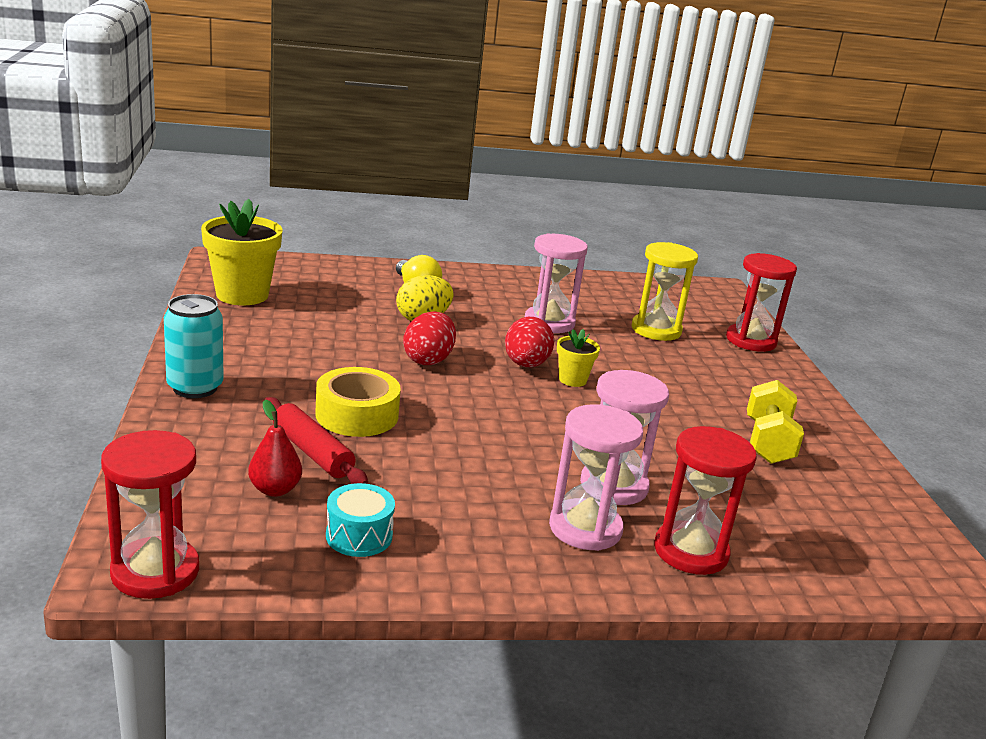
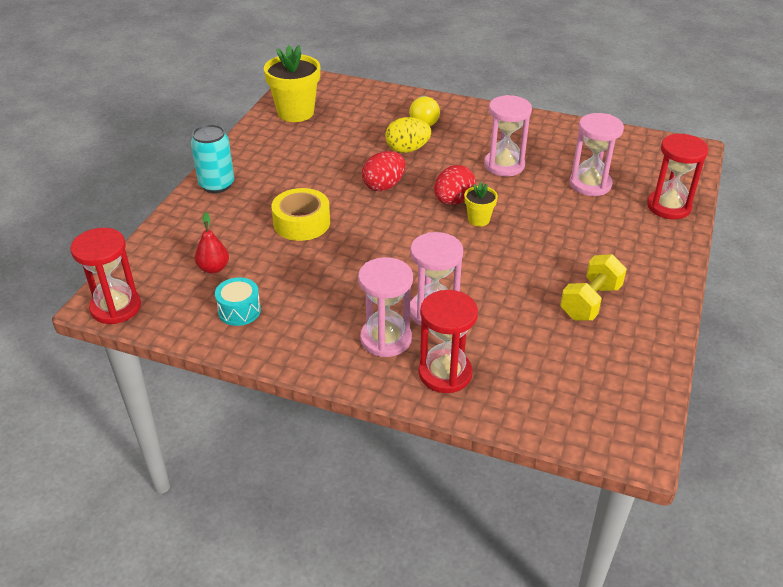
camera: 30 degrees right, 15 degrees up
(312, 452) = (254, 246): red rolling pin -> none
(656, 330) = (590, 184): yellow hourglass -> pink hourglass

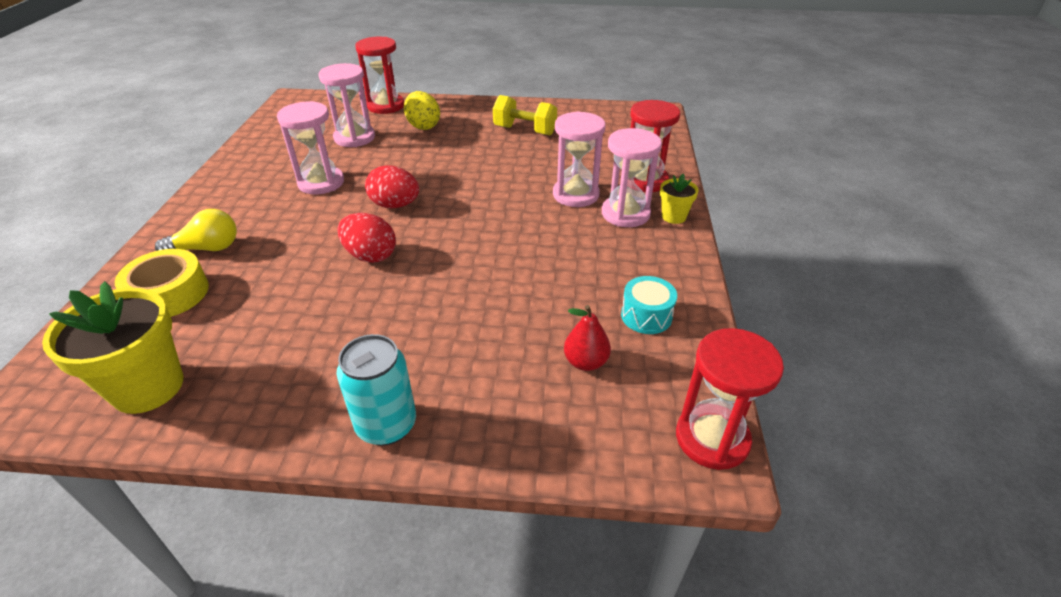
camera: 105 degrees left, 0 degrees up
(301, 223) = (464, 306): yellow tape -> yellow tape (169, 294)
(407, 149) = (283, 251): yellow egg -> yellow egg (423, 126)
(478, 219) = (426, 187): yellow flower pot -> yellow flower pot (673, 217)

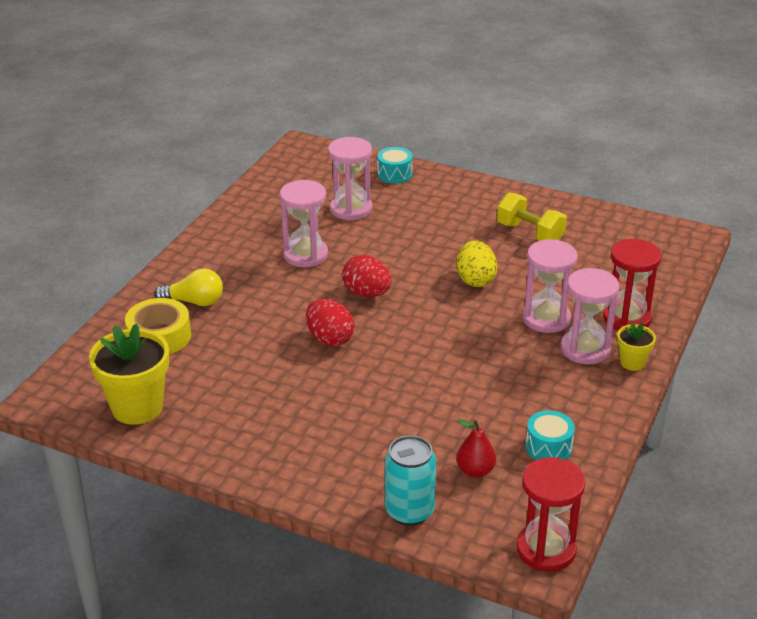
camera: 20 degrees right, 5 degrees down
(386, 106) = (394, 174): red hourglass -> turquoise drum
(386, 425) = (301, 476): turquoise can -> turquoise can (409, 511)
(423, 126) = (425, 207): yellow egg -> yellow egg (475, 280)

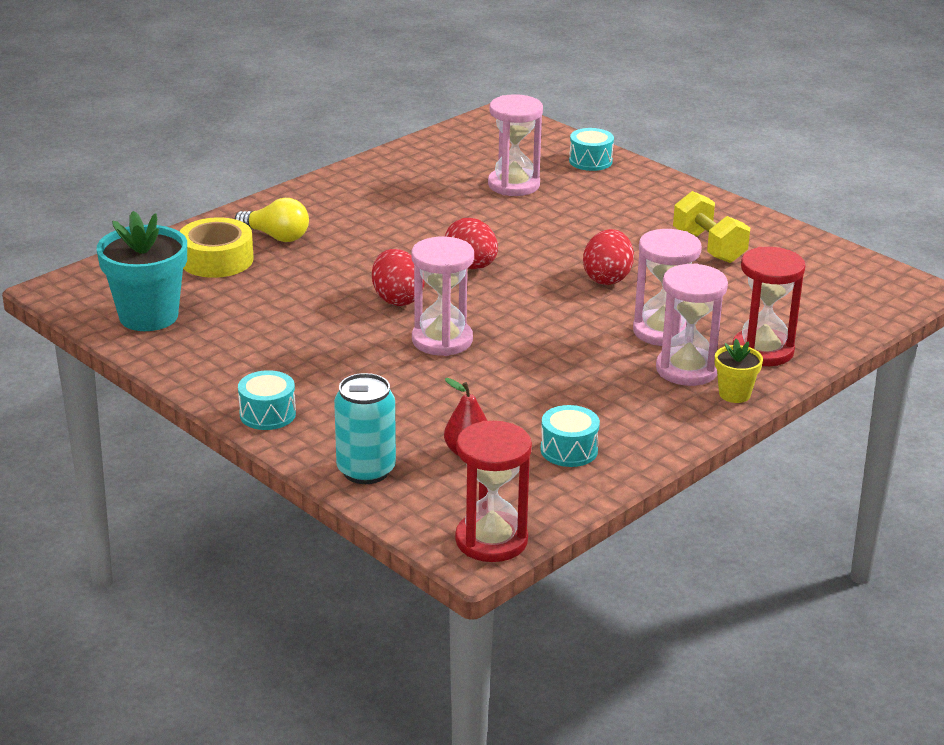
camera: 20 degrees right, 5 degrees down
(137, 407) = (148, 316): yellow flower pot -> turquoise flower pot
(297, 478) = (267, 414): none -> turquoise drum
(305, 255) = (429, 218): pink hourglass -> pink hourglass (442, 340)
(475, 280) = (607, 278): yellow egg -> red egg

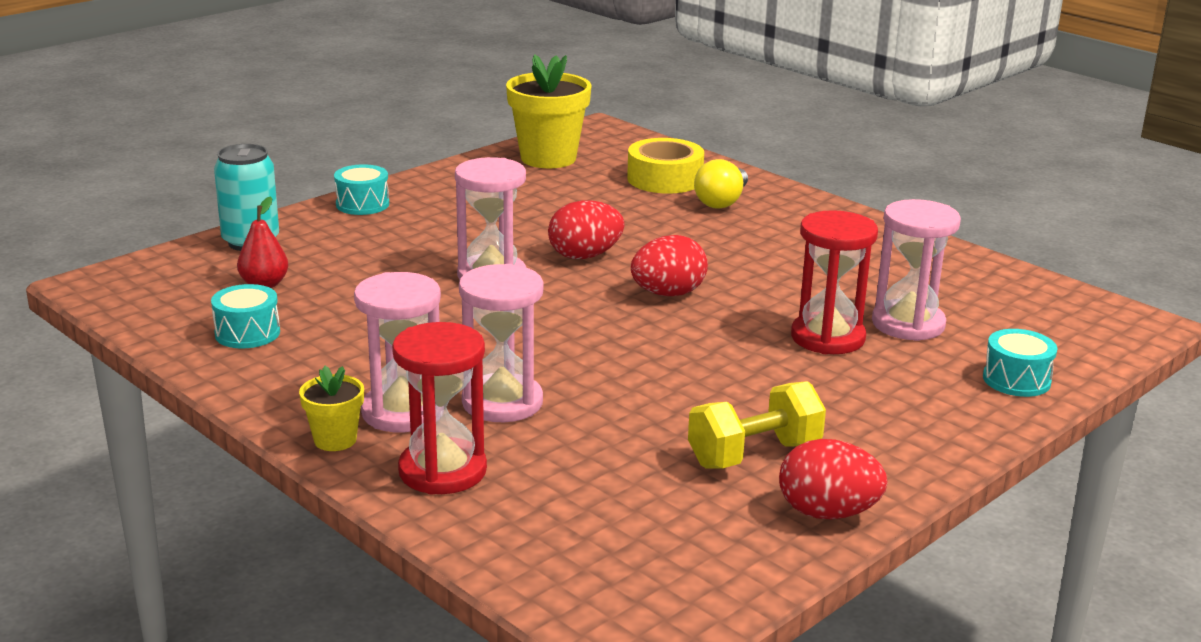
camera: 90 degrees right, 5 degrees down
(148, 316) = (548, 158): turquoise flower pot -> yellow flower pot
(491, 540) = (107, 292): red hourglass -> red hourglass (827, 337)
(607, 278) = (646, 374): red egg -> red egg (827, 513)

